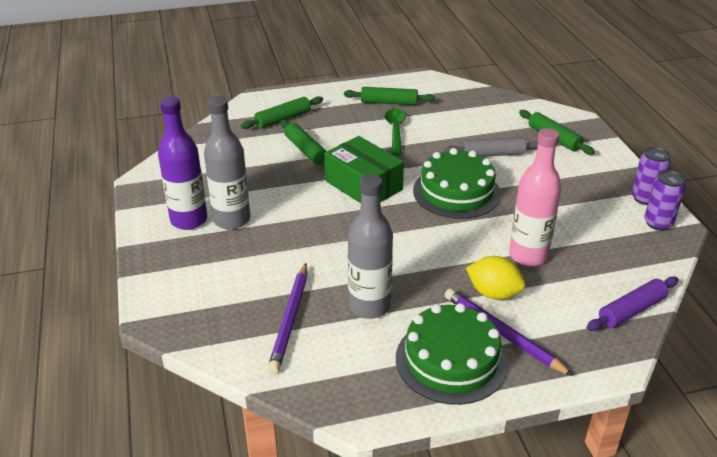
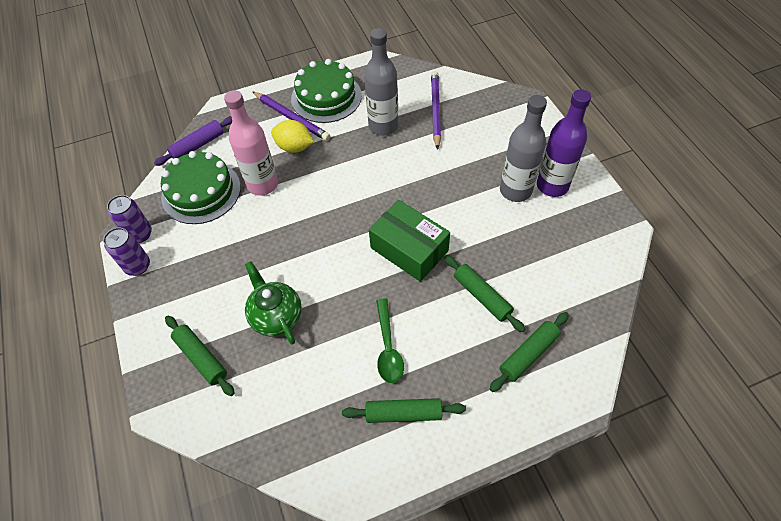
camera: 175 degrees right, 20 degrees up
(456, 192) = (318, 251): green cake -> green cake (201, 192)
(493, 154) = (276, 316): grey rolling pin -> green teapot

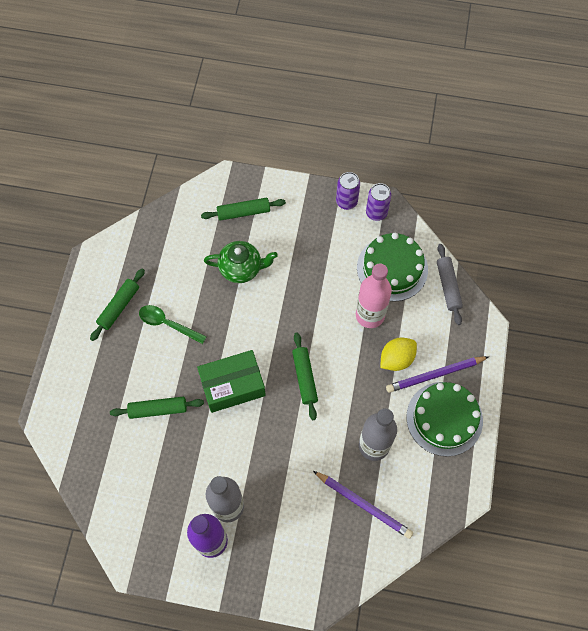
camera: 120 degrees right, 10 degrees up
(198, 145) = (448, 286): purple rolling pin -> grey rolling pin
(528, 354) = (96, 408): green rolling pin -> green rolling pin (304, 378)

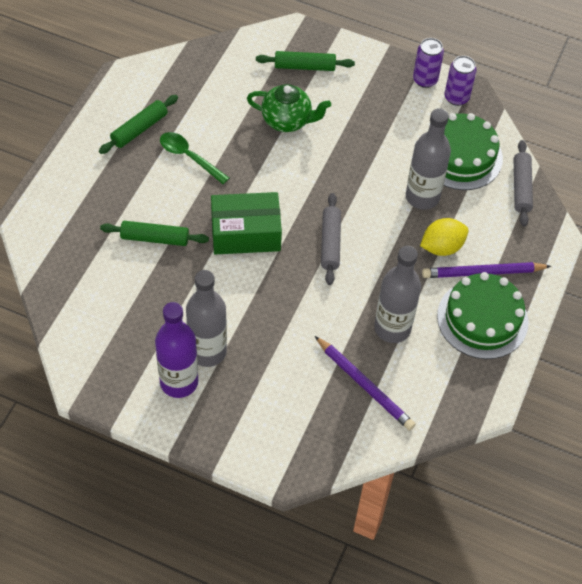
camera: 10 degrees right, 10 degrees down
(304, 378) = (330, 243): green rolling pin -> grey rolling pin
(370, 315) = (422, 197): pink bottle -> grey bottle

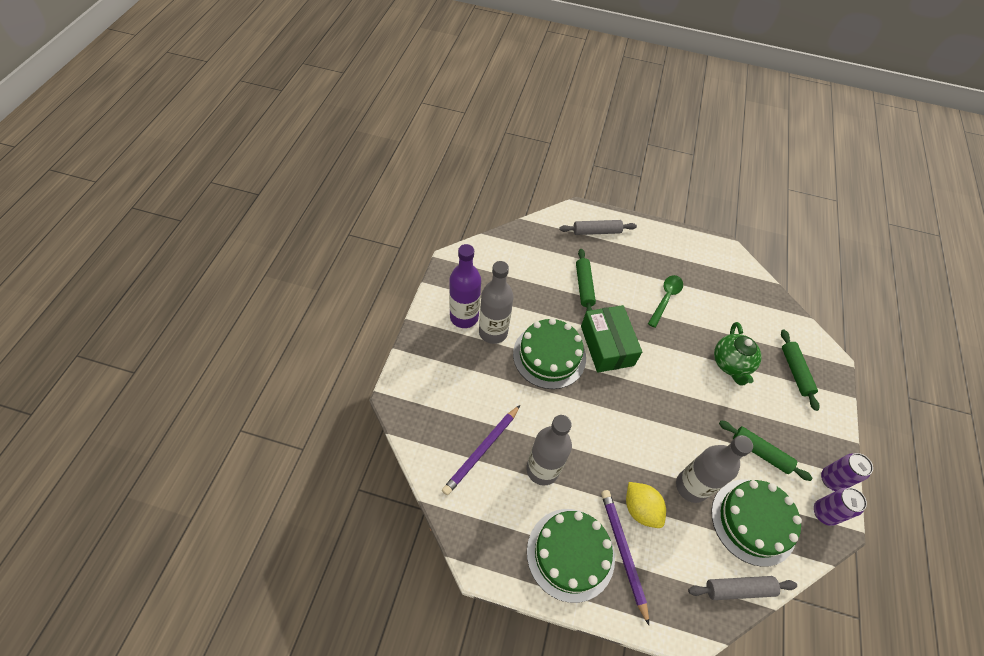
camera: 80 degrees right, 0 degrees up
(139, 129) = (679, 264): green rolling pin -> green rolling pin (760, 452)
(250, 295) = (549, 355): none -> green cake
(330, 243) = (616, 410): grey rolling pin -> grey rolling pin (596, 231)

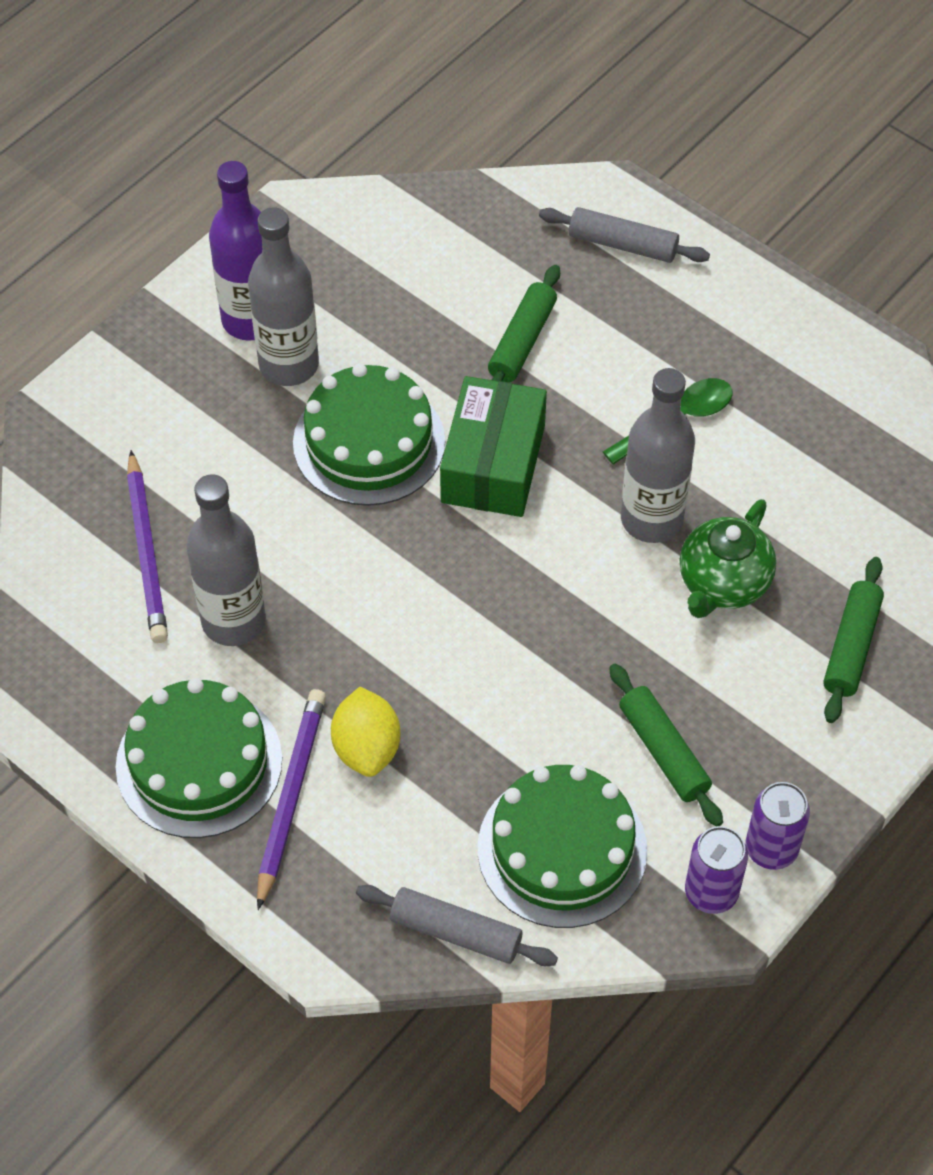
camera: 30 degrees right, 0 degrees up
(481, 451) = (147, 552): purple pencil -> purple pencil turned 75 degrees counterclockwise
(691, 486) = (486, 751): grey bottle -> grey bottle (651, 519)

